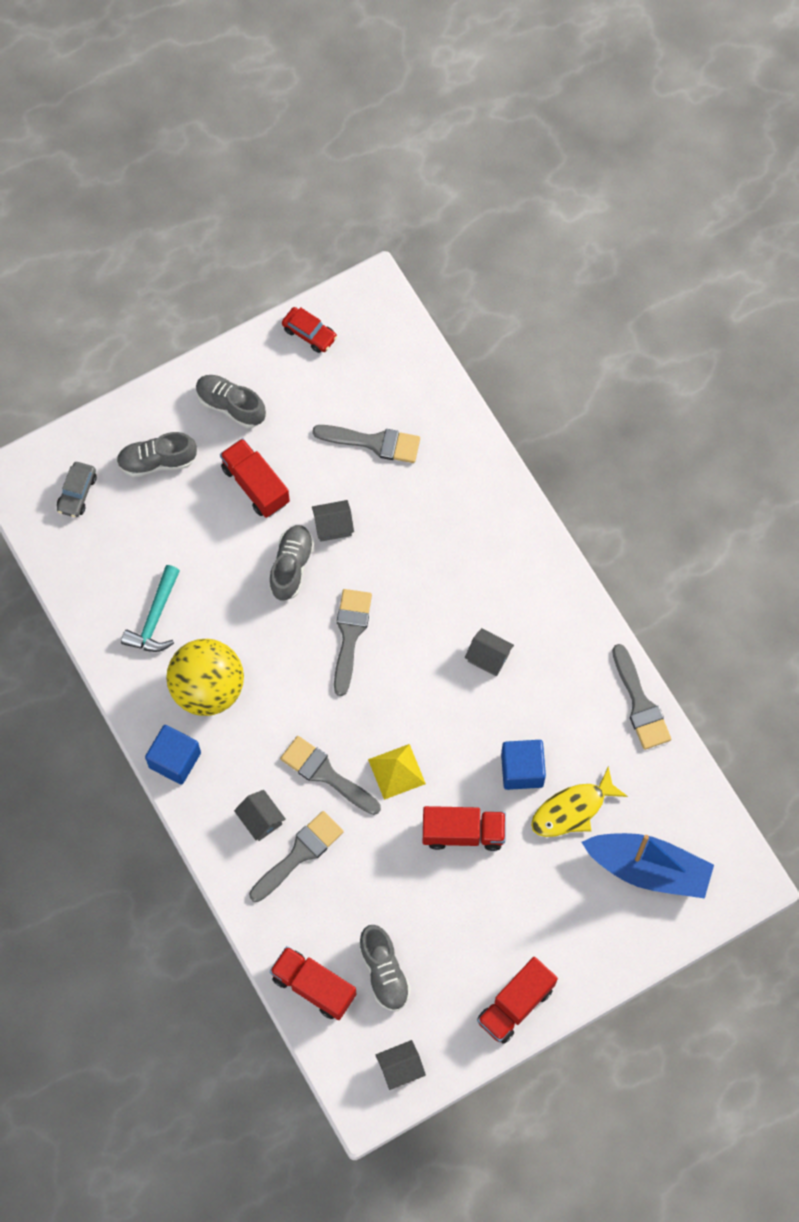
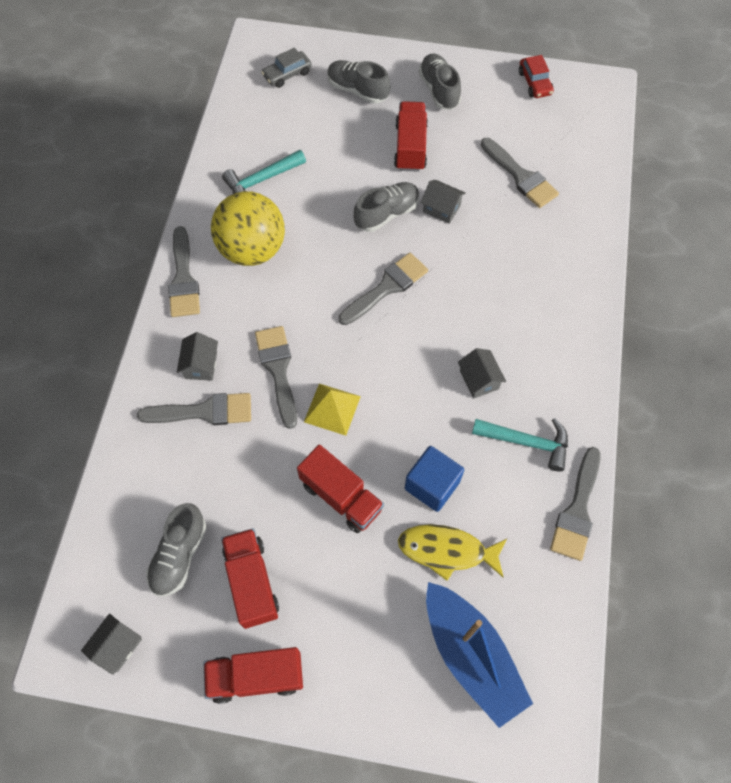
camera: 40 degrees right, 5 degrees down
(175, 760) = (183, 278): blue cube -> grey brush
(313, 986) = (117, 520): red truck -> red truck (252, 582)
(400, 1068) = (117, 646): grey house -> grey house turned 75 degrees counterclockwise
(564, 680) = (527, 442): none -> turquoise hammer

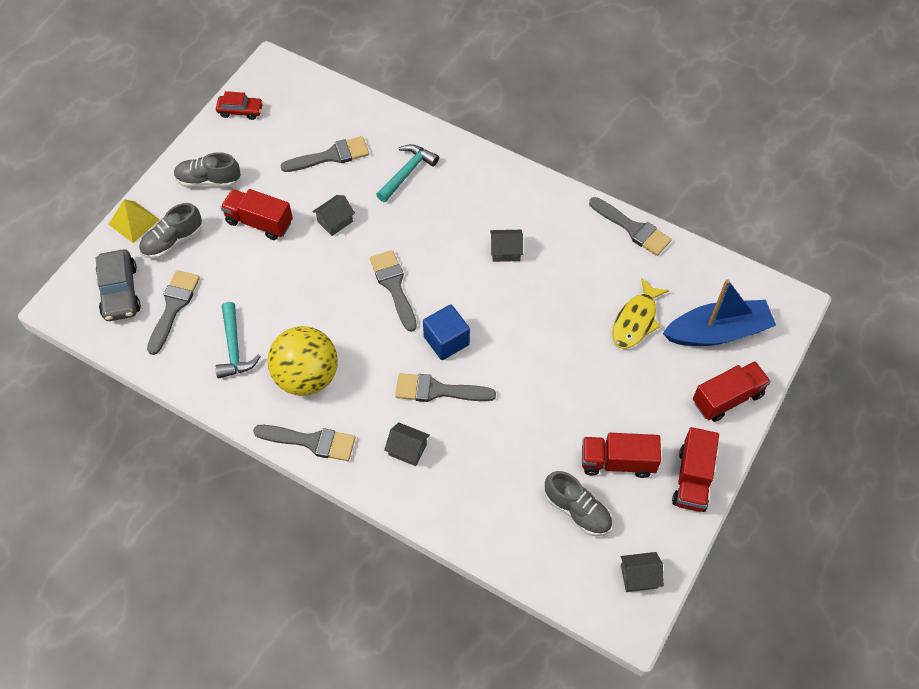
camera: 70 degrees left, 5 degrees down
(117, 646) = (639, 576): grey house -> grey house turned 60 degrees counterclockwise
(204, 411) = (454, 458): grey brush -> grey brush (173, 307)
(287, 74) = (120, 292): grey car -> grey car, size x1.56
(332, 409) = (490, 361): yellow pyramid -> yellow pyramid (134, 221)
(341, 496) = (568, 377): red truck -> red truck (727, 398)
(387, 214) = (320, 262): grey shoe -> none
(432, 485) = (581, 313): blue cube -> blue cube (446, 341)
(527, 442) = (569, 239): turquoise hammer -> turquoise hammer (407, 172)

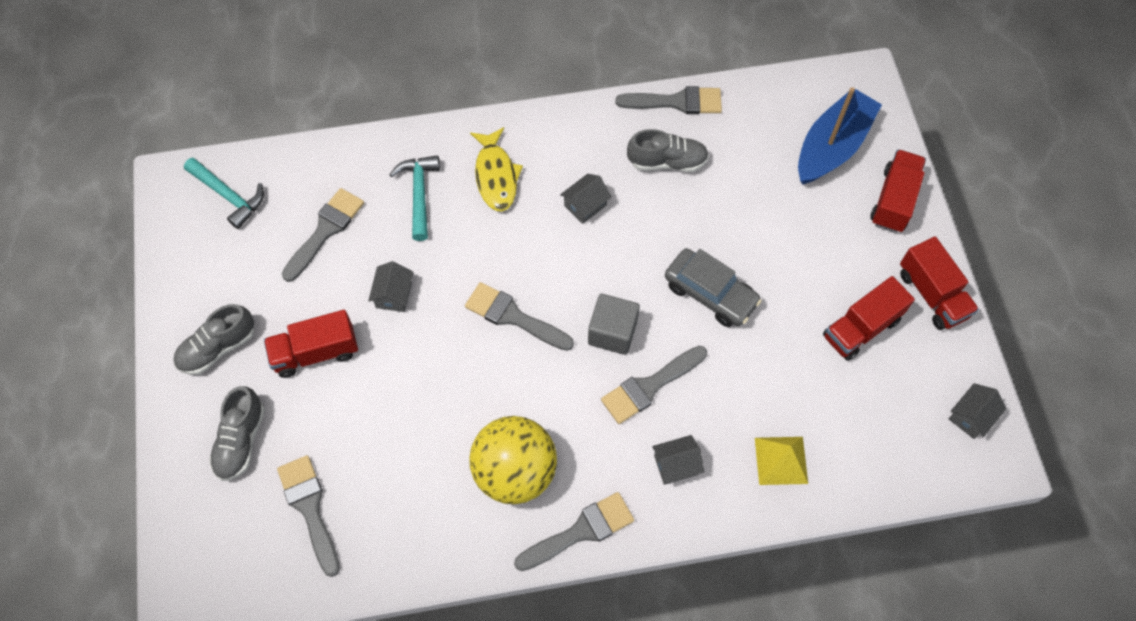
camera: 40 degrees left, 5 degrees up
(120, 292) = (235, 537): grey car -> grey car (710, 293)
(134, 221) = (176, 452): yellow pyramid -> yellow pyramid (781, 460)
(234, 348) = (415, 500): turquoise hammer -> turquoise hammer (229, 196)
(240, 111) = (181, 250): red car -> none
(446, 341) = (612, 332): blue cube -> grey cube
(577, 510) = (870, 399): grey shoe -> grey shoe (667, 162)
(636, 320) = (757, 186): yellow fish -> yellow fish (496, 176)

